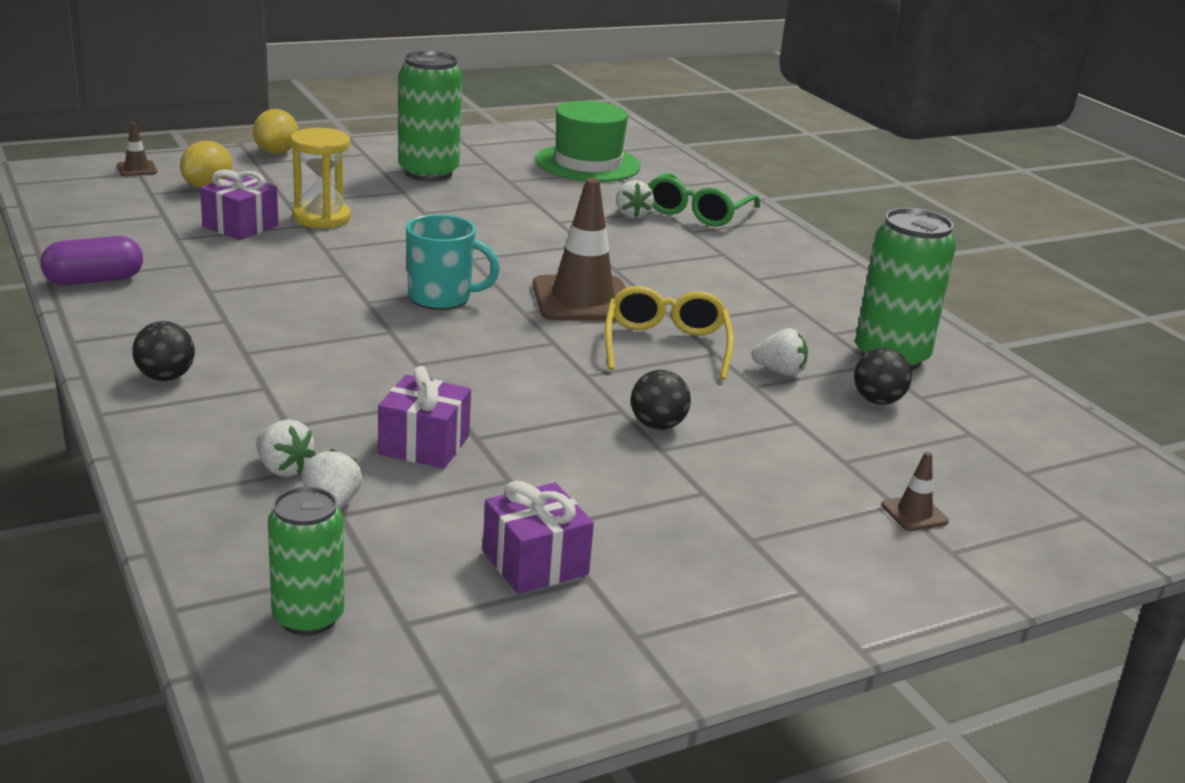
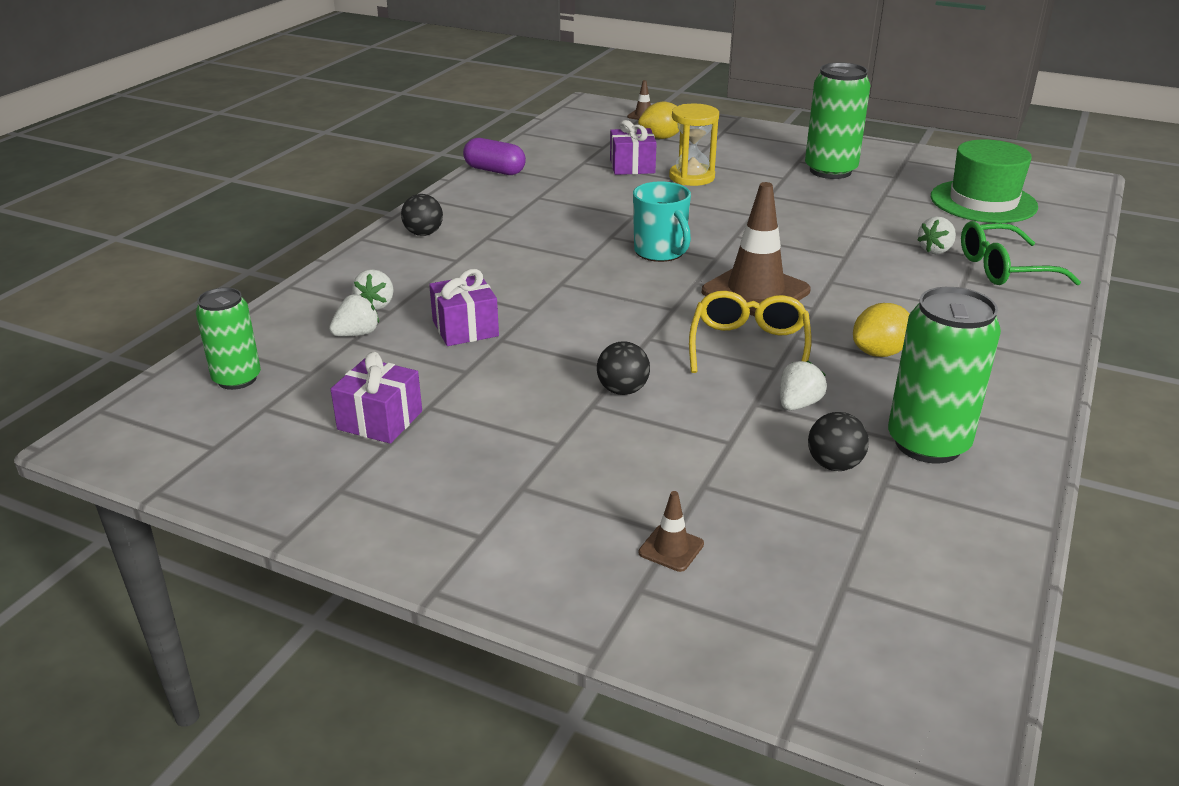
camera: 55 degrees right, 5 degrees up
(276, 152) = (750, 128): yellow lemon -> yellow lemon (879, 352)
(666, 345) = (749, 346): yellow glasses -> yellow glasses turned 45 degrees counterclockwise
(779, 371) = (798, 404): white strawberry -> white strawberry turned 120 degrees counterclockwise

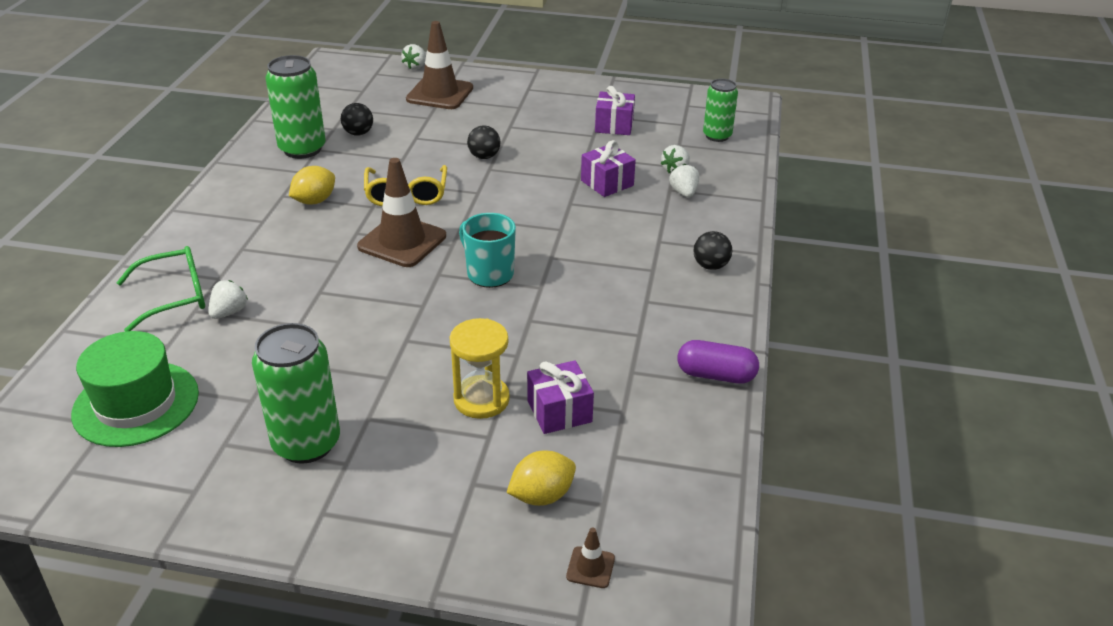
camera: 165 degrees right, 5 degrees up
(671, 548) = (440, 94): brown traffic cone -> brown traffic cone, size x2.29
(798, 404) = (375, 161): white strawberry -> white strawberry (415, 67)

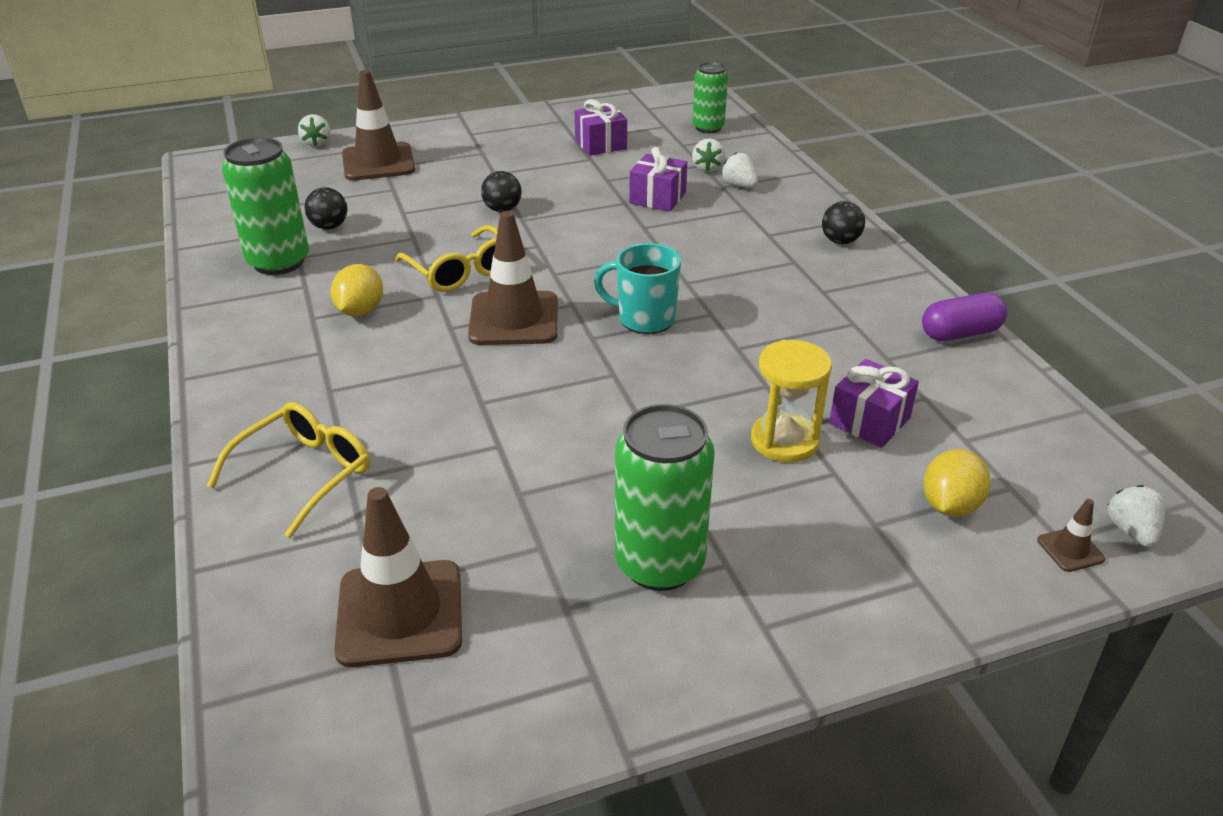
camera: 30 degrees left, 0 degrees up
(136, 403) = (400, 613): green hat -> brown traffic cone
(175, 296) = (305, 473): green glasses -> yellow glasses
(229, 312) = (397, 464): white strawberry -> white strawberry (1131, 531)

